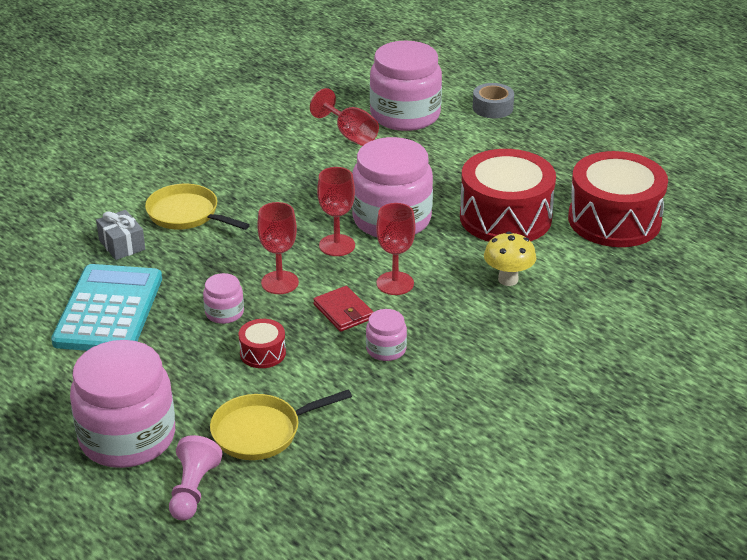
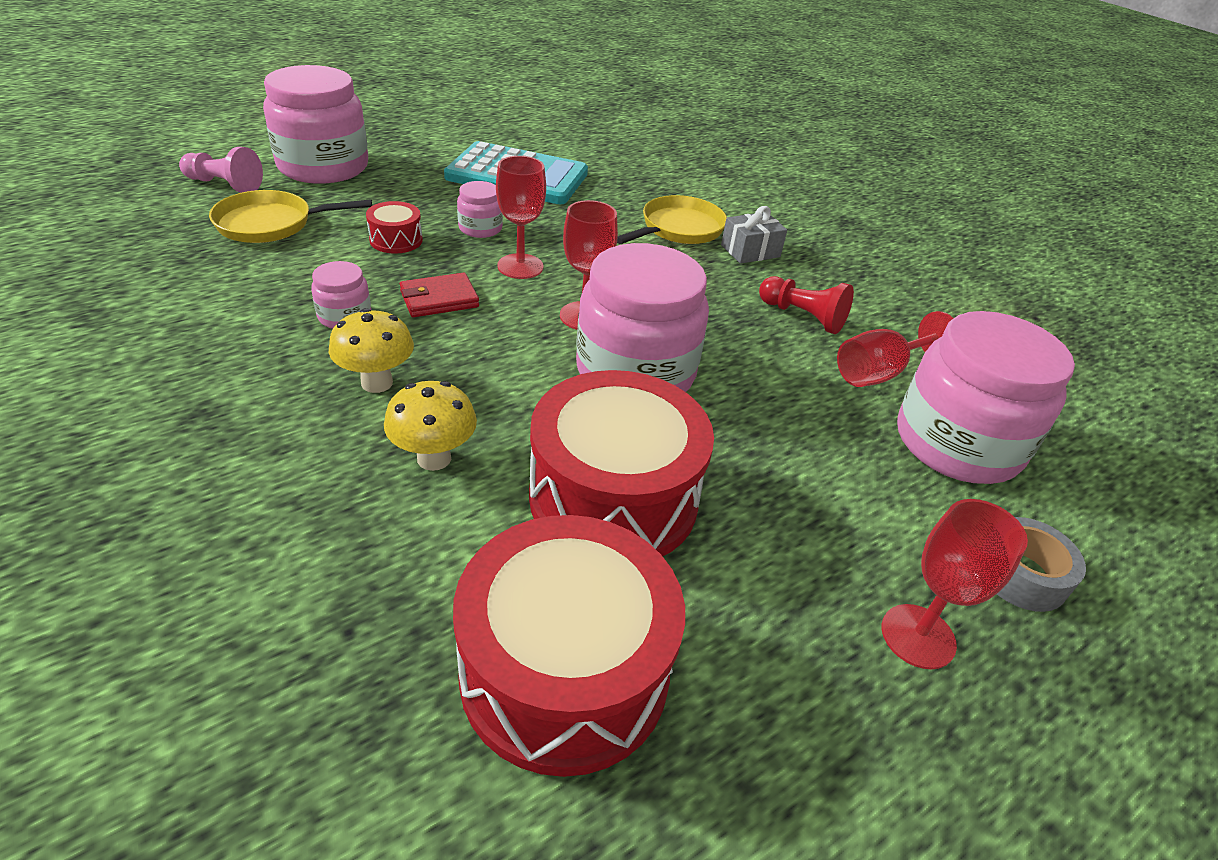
camera: 95 degrees right, 5 degrees up
(122, 245) = (627, 191): grey gift -> grey gift (750, 251)
(262, 431) = (271, 224): yellow pan -> yellow pan turned 90 degrees counterclockwise
(297, 159) = (803, 317): none -> red pawn
(395, 283) = (478, 347): red goblet -> red goblet (918, 636)
(453, 316) = (377, 383): none -> yellow mushroom

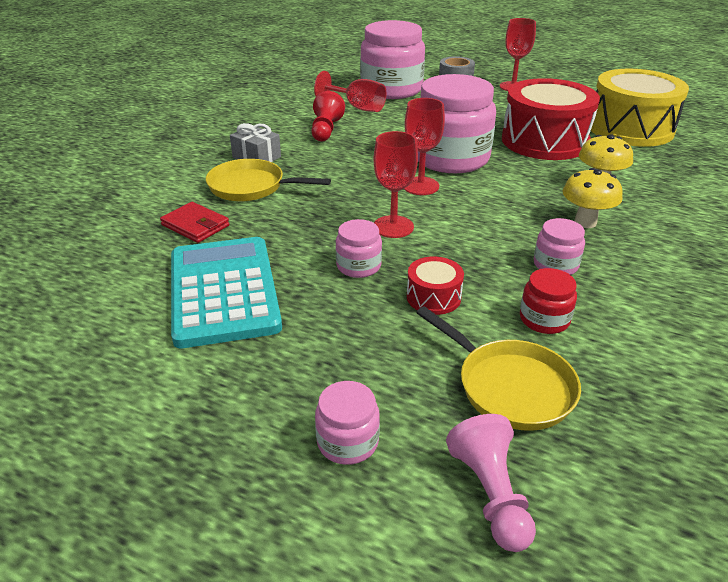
camera: 115 degrees left, 5 degrees down
(298, 270) = (544, 319): none -> red jar
(323, 167) = (347, 442): pink jar -> pink jar, size x0.45
(439, 299) = (480, 239): red wallet -> red wallet (195, 225)
(564, 672) = (630, 129): red drum -> yellow drum

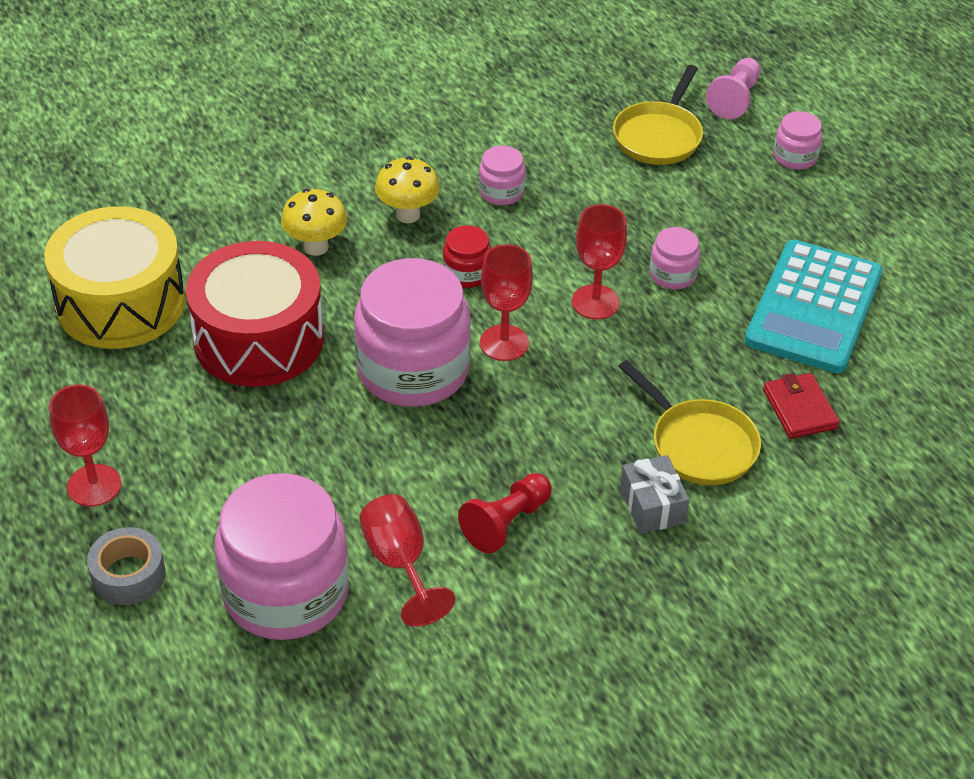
camera: 145 degrees left, 10 degrees up
(433, 297) = (639, 216): red drum -> none
(509, 386) = (659, 136): yellow pan -> yellow pan turned 150 degrees counterclockwise
(544, 319) = (575, 160): red jar -> red jar (466, 273)

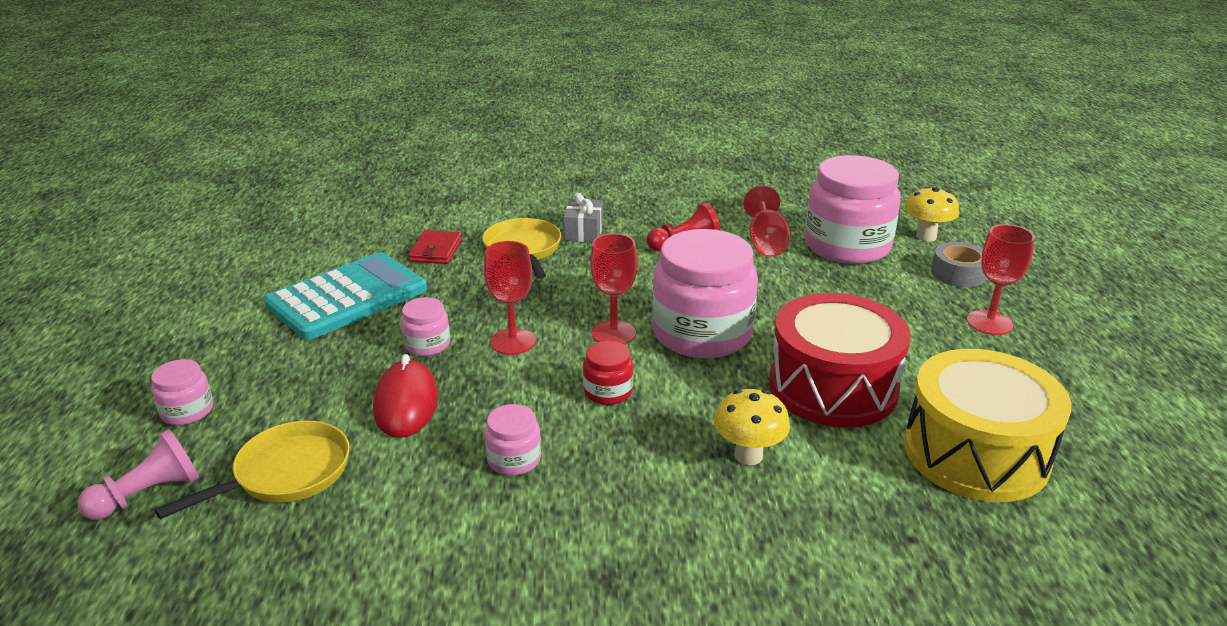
camera: 155 degrees left, 15 degrees down
(407, 215) = (631, 462): yellow mushroom -> yellow mushroom (926, 236)
(630, 212) = (406, 403): none -> red mouse

